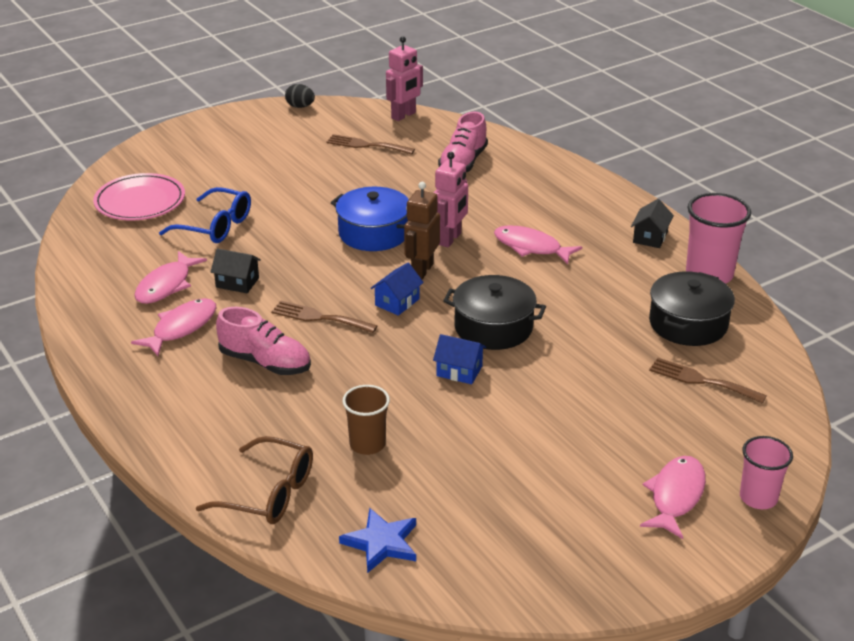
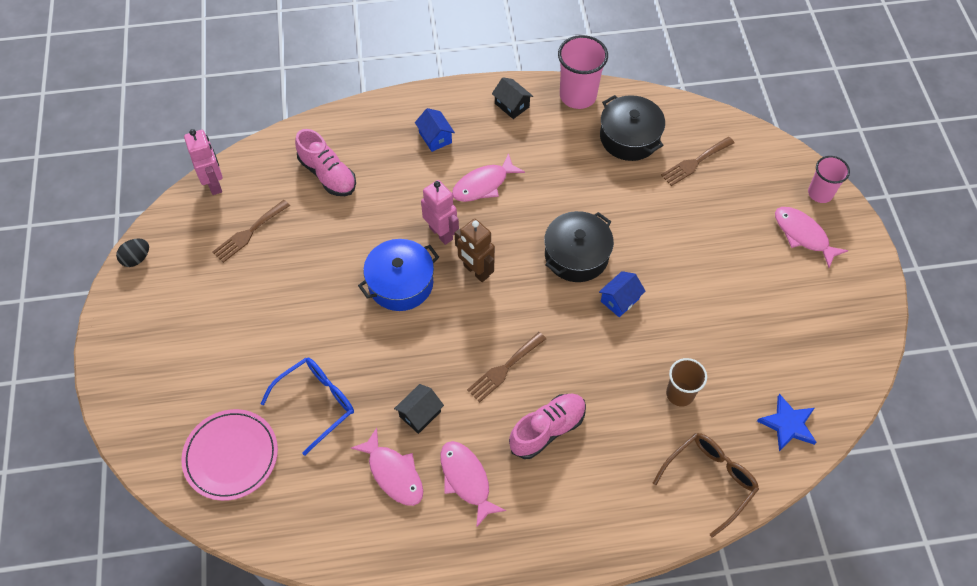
camera: 65 degrees left, 25 degrees up
(397, 302) = (511, 305): blue house -> blue house (435, 137)

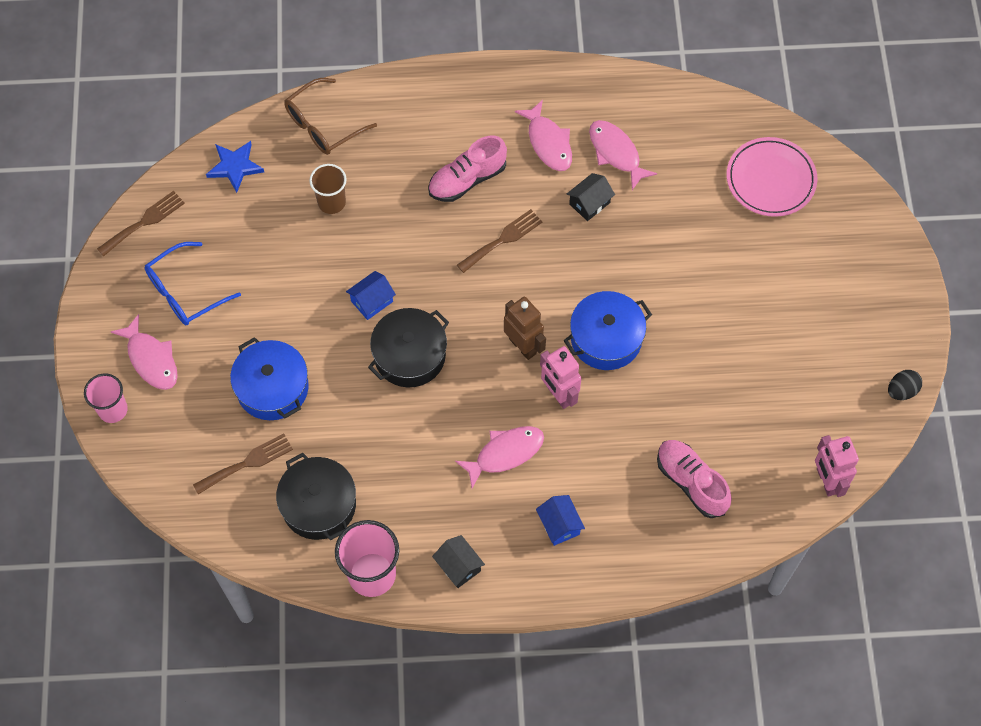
camera: 175 degrees left, 5 degrees up
(249, 233) = (778, 412): brown fork -> brown fork (144, 222)
(316, 403) = (692, 221): blue glasses -> blue glasses (185, 292)
(690, 220) = (272, 388): none -> blue pot

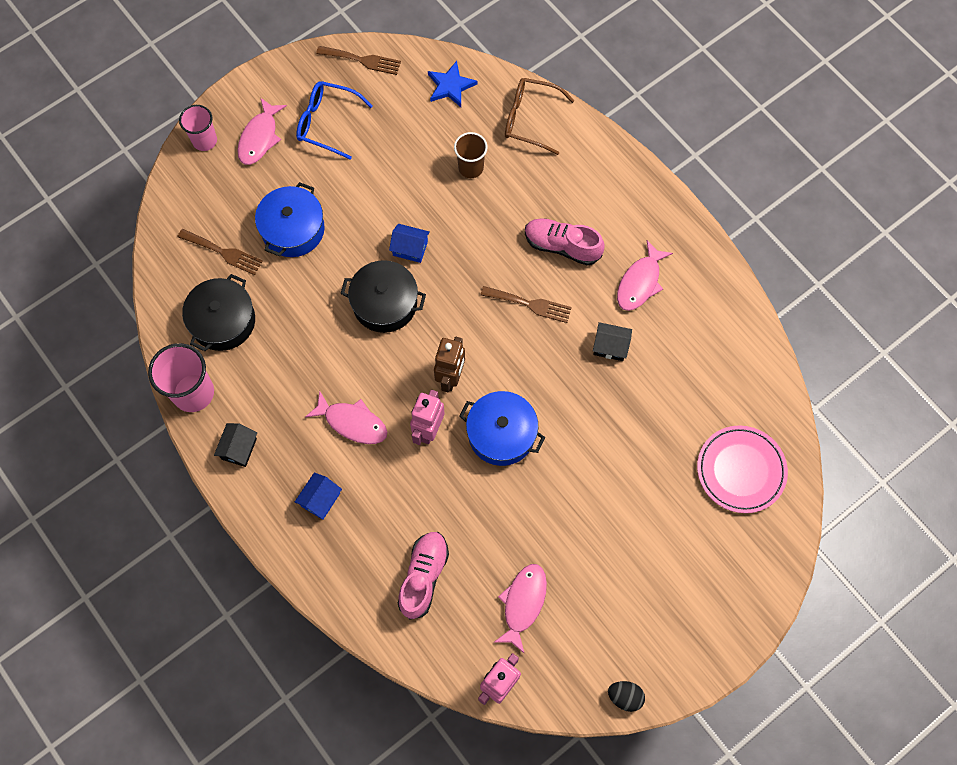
camera: 55 degrees right, 5 degrees up
(616, 153) = (670, 337): pink fish -> pink fish (523, 603)

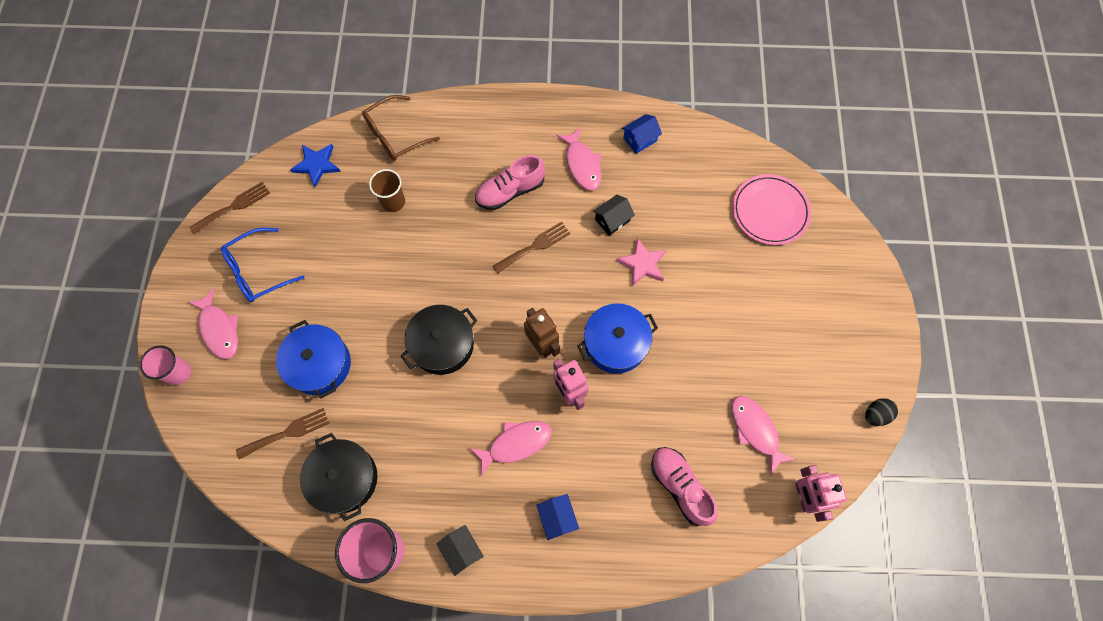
camera: 50 degrees left, 0 degrees up
(410, 248) = (416, 292): blue house -> blue house (640, 139)
(592, 401) = (642, 264): none -> pink star

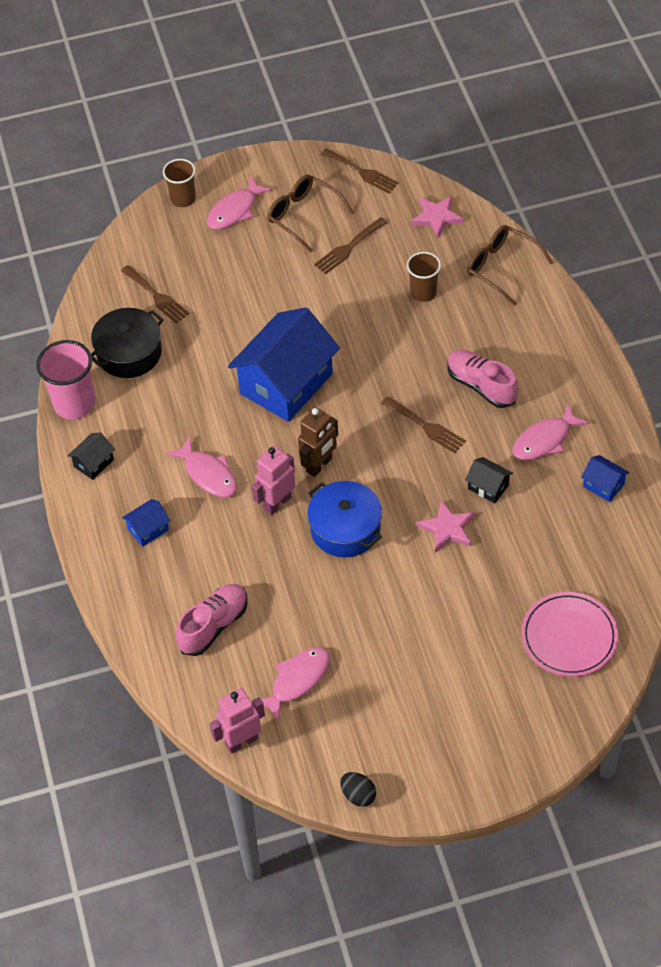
camera: 75 degrees right, 15 degrees down
(179, 373) = (183, 199): pink cup -> brown cup
(258, 271) = (304, 216): blue glasses -> brown glasses
(314, 245) = (348, 248): none -> brown fork
(317, 165) = (436, 217): blue star -> pink star
(319, 364) = (229, 296): blue pot -> none
(442, 345) = (286, 383): black pot -> blue house

